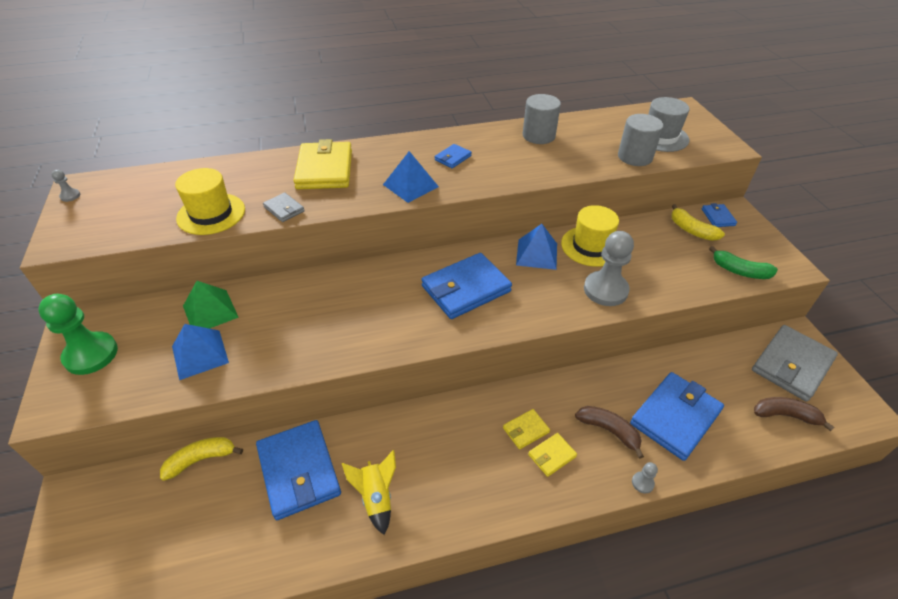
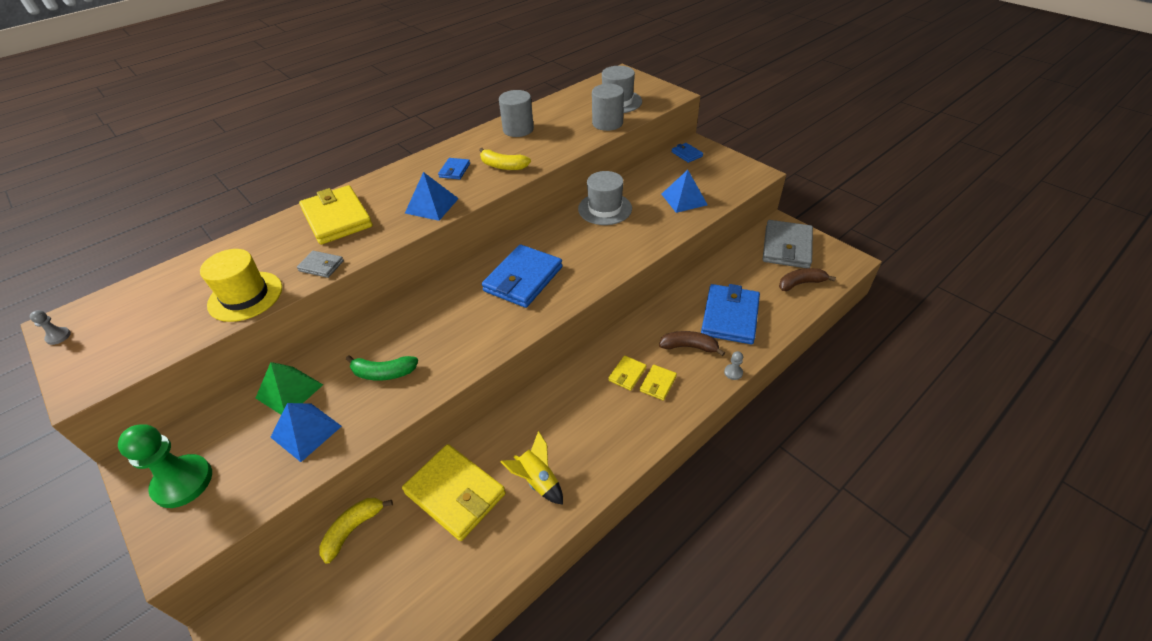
camera: 25 degrees left, 0 degrees up
(299, 471) = (455, 493): blue wallet -> yellow wallet
(537, 254) = (565, 230): blue pyramid -> blue pyramid (684, 199)
(591, 246) = (605, 209): yellow hat -> grey hat
(605, 290) = (636, 238): grey pawn -> none
(691, 230) = (673, 170): yellow banana -> yellow banana (503, 166)
(740, 271) = (724, 188): green banana -> green banana (384, 373)

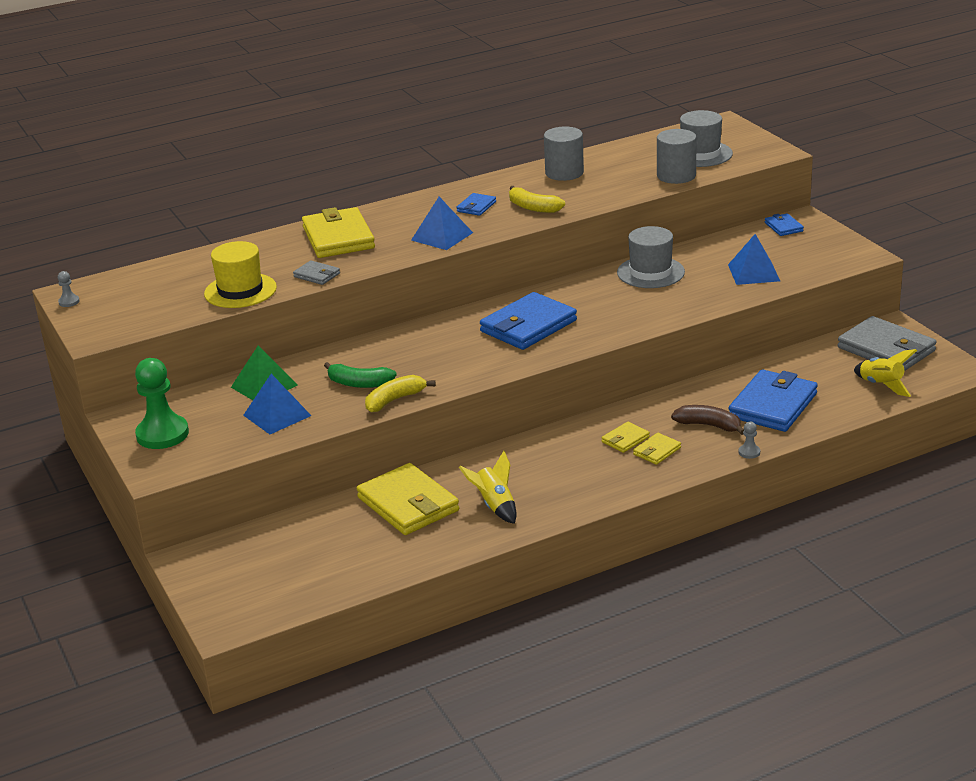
camera: 15 degrees right, 15 degrees down
(353, 529) = (302, 515): yellow banana -> yellow banana (395, 400)
(787, 247) = (886, 349): grey wallet -> grey wallet turned 75 degrees counterclockwise
(801, 283) = (881, 385): brown banana -> yellow rocket

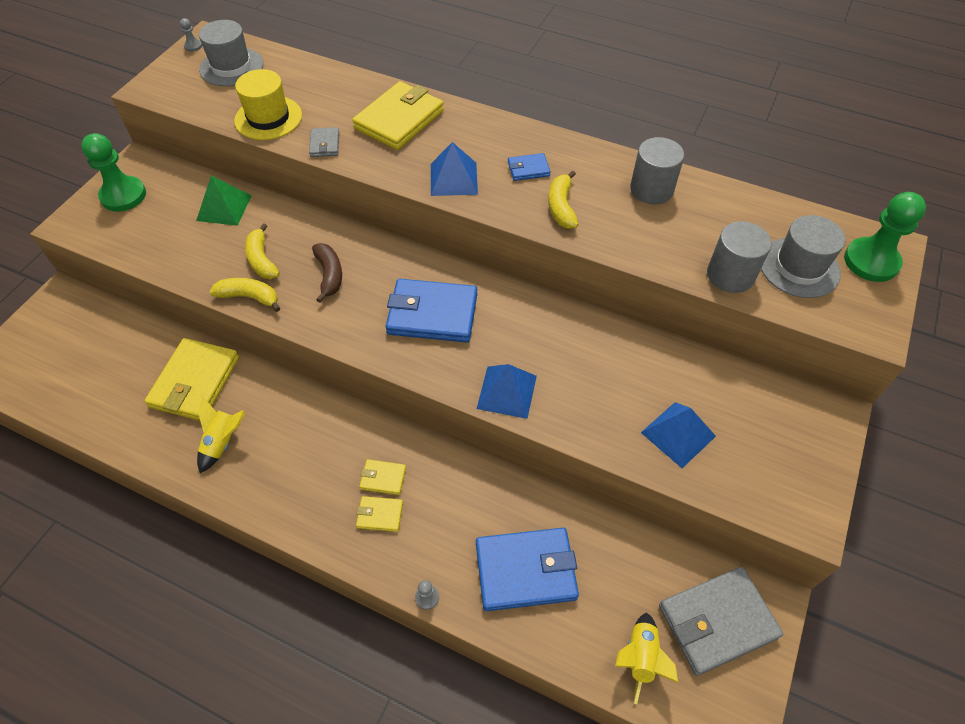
camera: 50 degrees right, 25 degrees up
(277, 415) = (185, 240): blue pyramid -> blue pyramid (507, 392)
(359, 383) = (262, 260): green banana -> yellow banana
(650, 272) = (603, 348): grey hat -> grey hat (231, 67)
(709, 425) = (451, 534): brown banana -> brown banana (329, 275)
(726, 132) = (871, 261): none -> green pawn
(783, 227) = (798, 407): blue wallet -> none
(886, 349) = (717, 621): grey wallet -> grey wallet turned 60 degrees clockwise

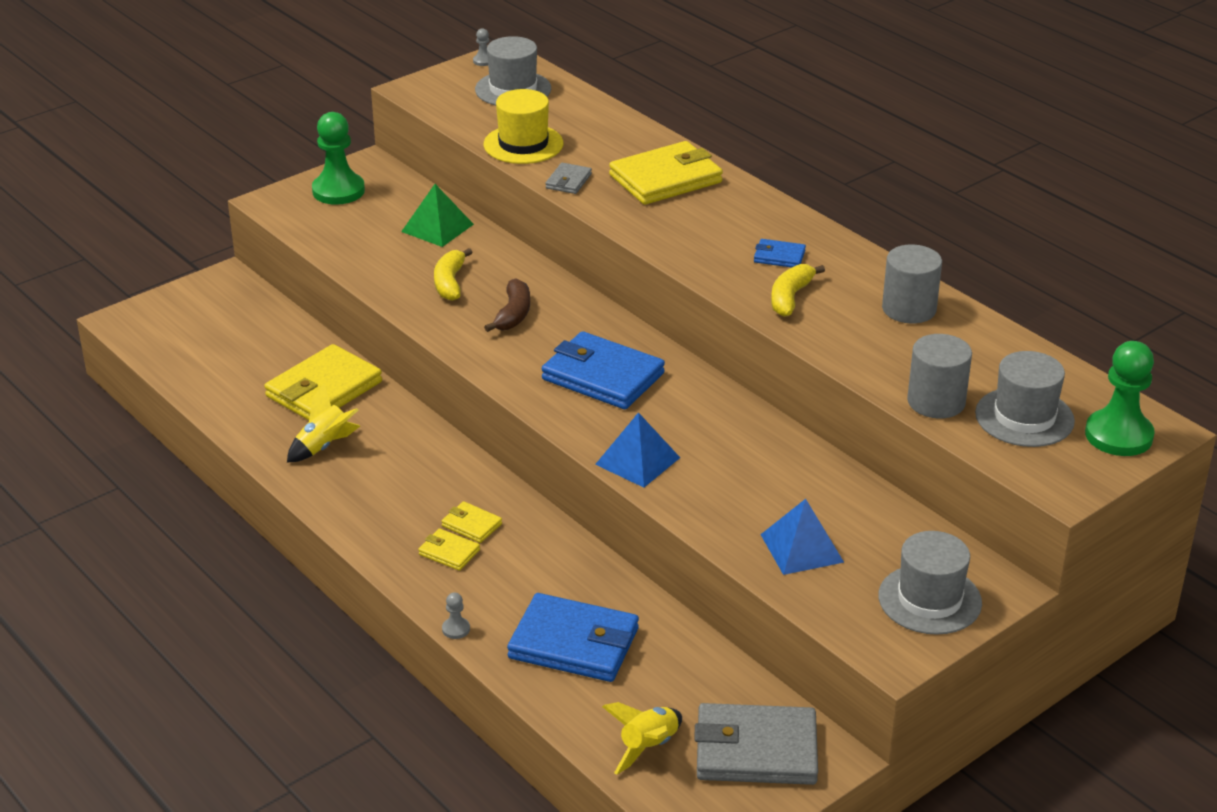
camera: 25 degrees right, 20 degrees down
(249, 297) = (417, 310): yellow banana -> none
(453, 179) = (688, 244): blue pyramid -> none
(796, 449) = (929, 599): none -> grey hat

